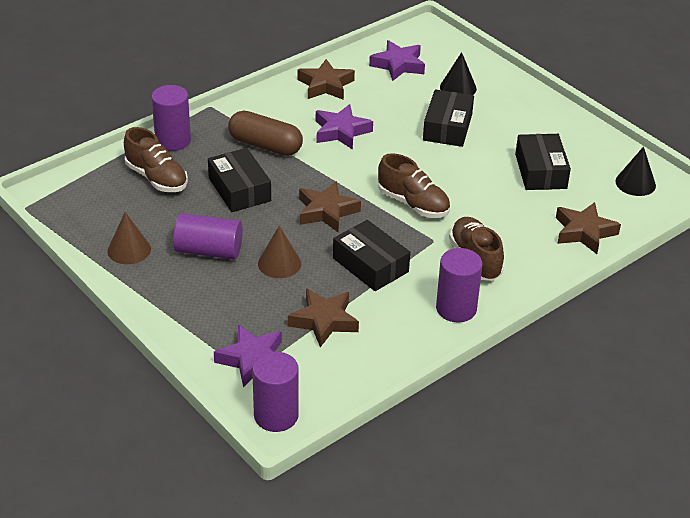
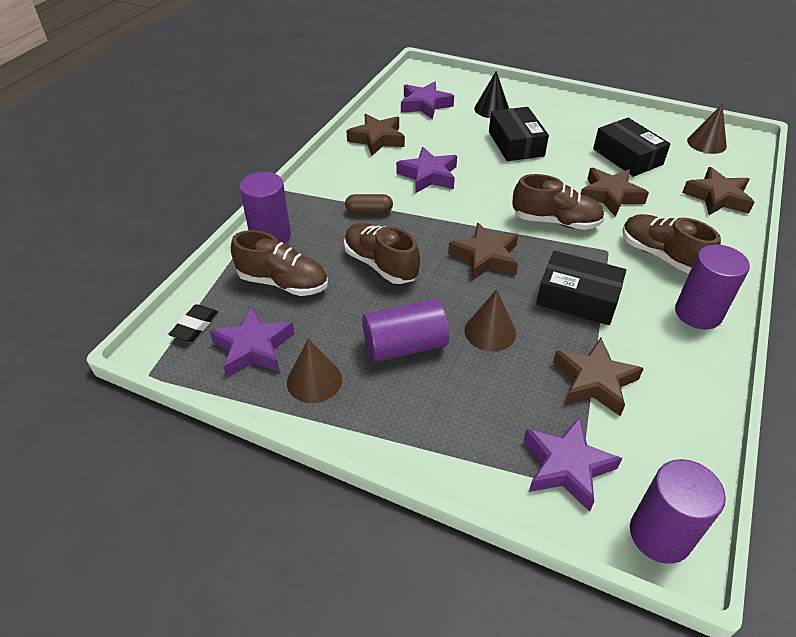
camera: 25 degrees left, 5 degrees up
(74, 187) = (195, 326): none -> black eraser
(104, 215) = (253, 348): none -> purple star
(239, 189) = (381, 264): black box -> brown shoe
(265, 145) = (369, 211): brown capsule -> brown capsule, size x0.55
(485, 199) = (610, 196): none -> brown star
(635, 183) = (706, 143): black cone -> brown cone

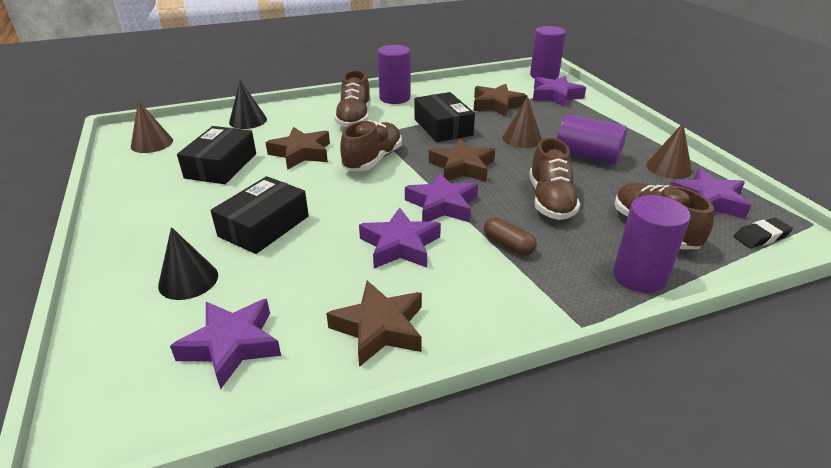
camera: 135 degrees left, 10 degrees down
(447, 215) = (442, 205): none -> purple star
(555, 221) = (373, 160): brown shoe -> brown shoe turned 60 degrees clockwise
(717, 197) = (248, 120): brown star -> black cone

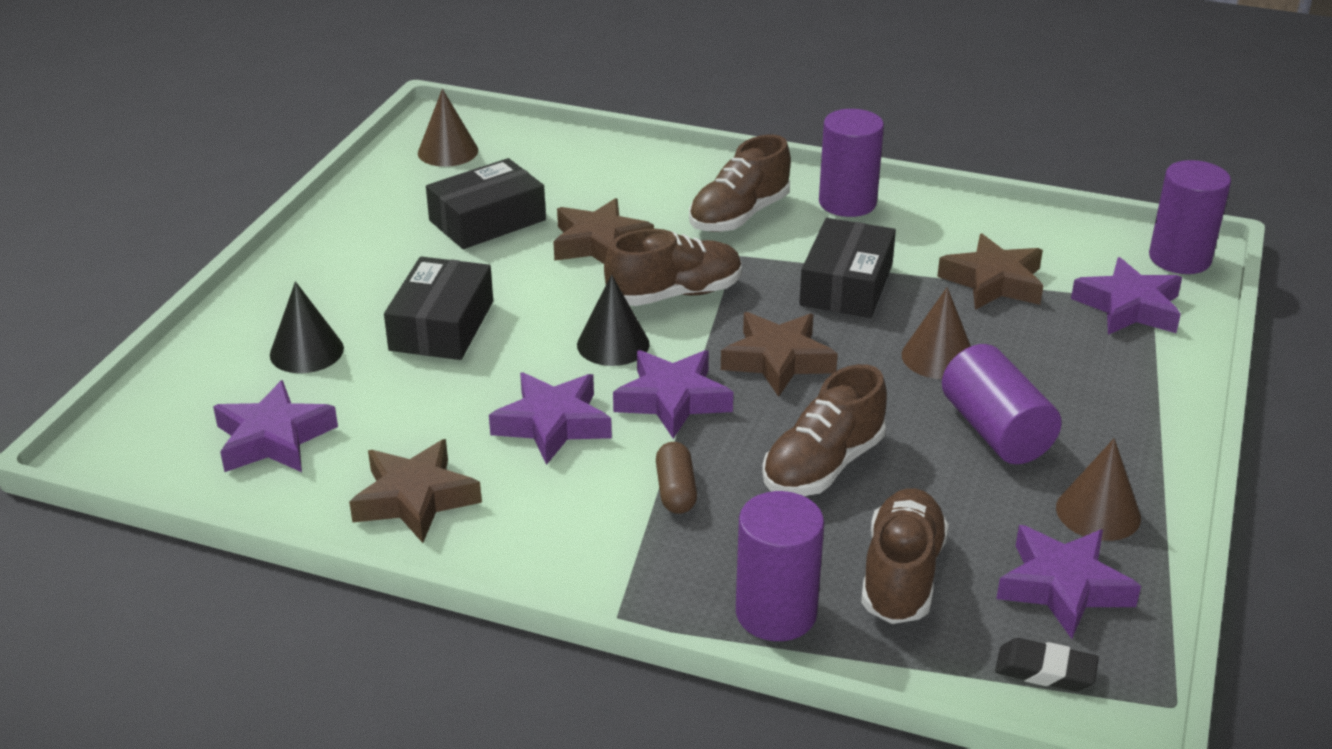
camera: 40 degrees right, 0 degrees up
(248, 120) = (595, 161): black cone -> black cone (613, 344)
(264, 226) = (442, 325): black box -> black box turned 60 degrees counterclockwise

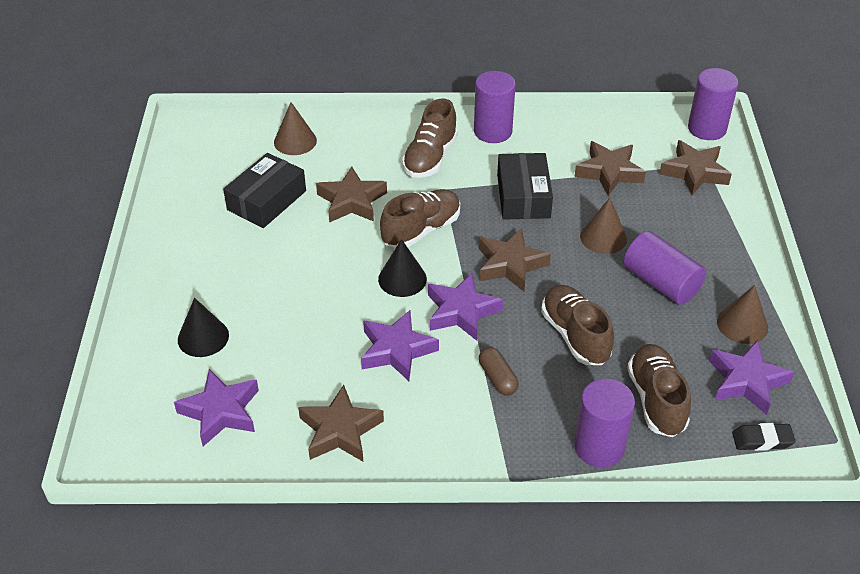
camera: 20 degrees left, 10 degrees up
(442, 325) = (283, 293): black box -> none
(448, 151) = (207, 149): brown cone -> brown cone (295, 141)
(823, 466) = (575, 335): brown shoe -> brown shoe turned 135 degrees clockwise
(1129, 307) = (694, 172): purple star -> brown star

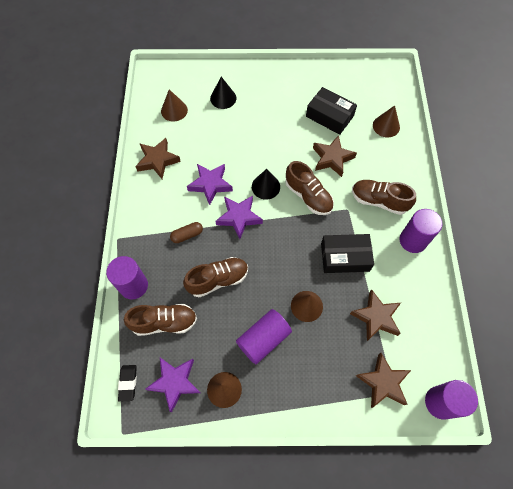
camera: 90 degrees right, 20 degrees up
(221, 412) = (174, 110): purple star -> brown cone
(510, 265) = (279, 246): brown star -> none

